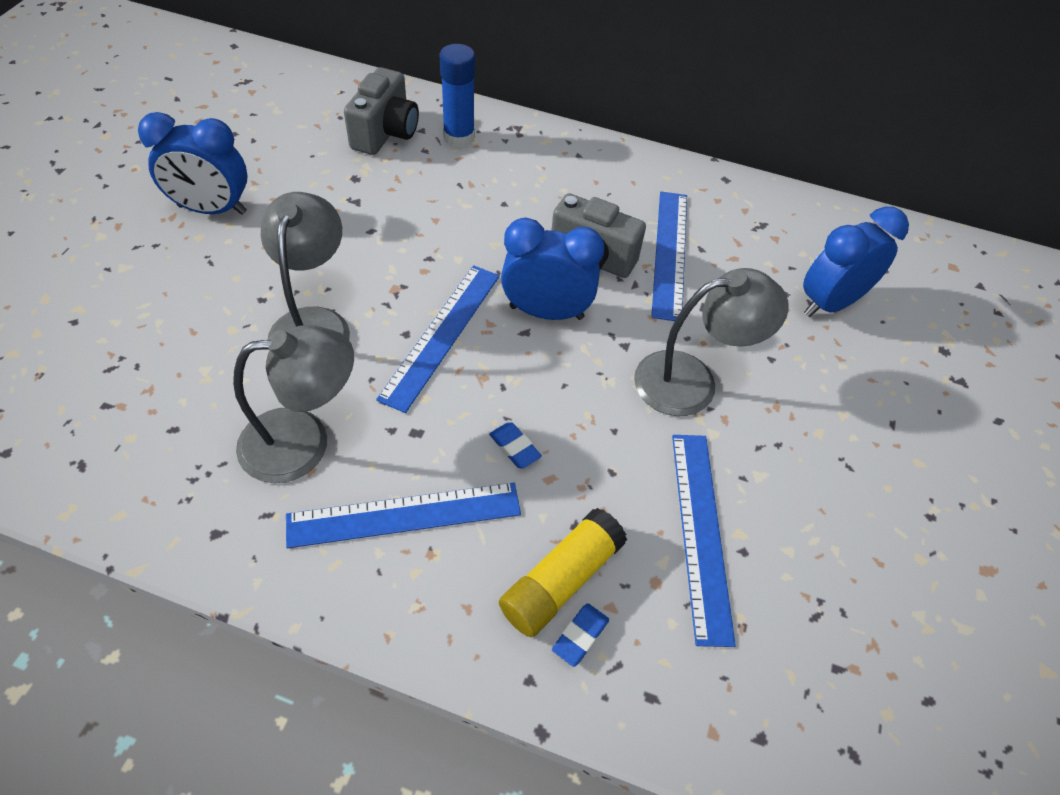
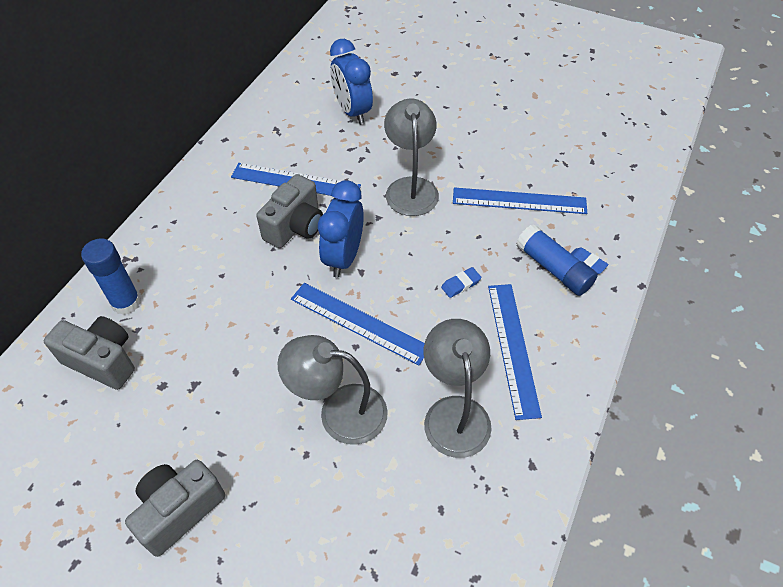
camera: 80 degrees left, 0 degrees up
(212, 210) = (179, 510): blue clock -> grey camera
(561, 580) = (553, 268): yellow glue stick -> blue glue stick

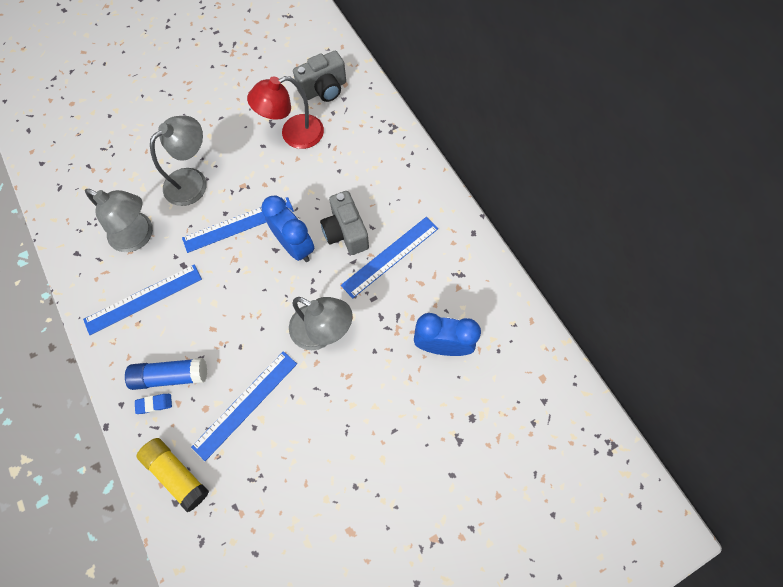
camera: 125 degrees right, 15 degrees up
(126, 302) = (357, 114): blue glue stick -> none
(179, 510) = (207, 89): grey camera -> none
(198, 348) = (293, 135): none -> red lamp
(461, 284) = (213, 303): blue eraser -> none
(513, 348) = (143, 299): blue ruler -> blue ruler turned 60 degrees counterclockwise
(613, 209) = (177, 474): none -> yellow glue stick

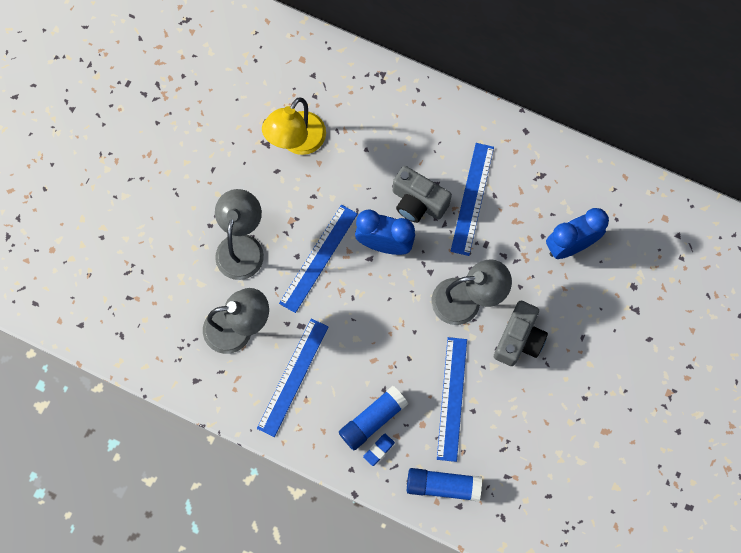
camera: 35 degrees left, 5 degrees up
(177, 474) = (443, 485): yellow glue stick -> blue glue stick
(293, 135) = (297, 142): red lamp -> yellow lamp
(324, 90) = (287, 78): grey camera -> grey camera (518, 339)

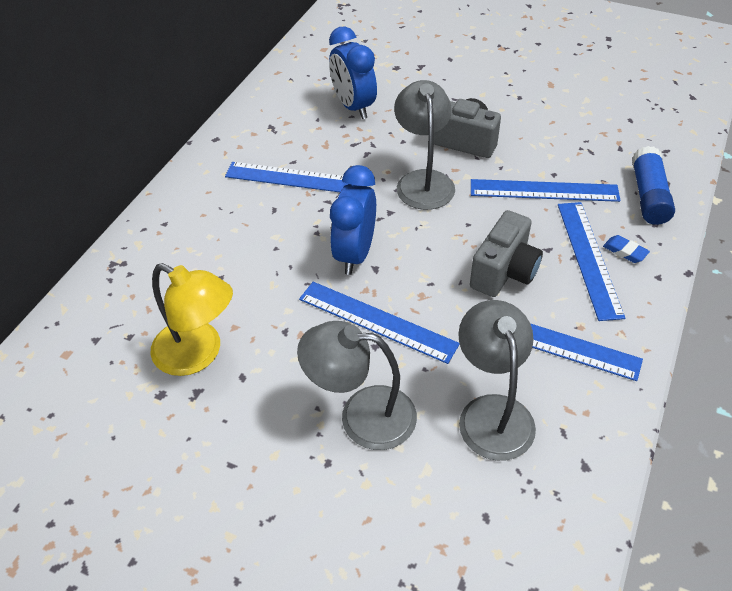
camera: 90 degrees left, 25 degrees down
(373, 419) = (588, 258): blue glue stick -> blue ruler
(418, 202) = (299, 225): grey camera -> grey camera (504, 272)

